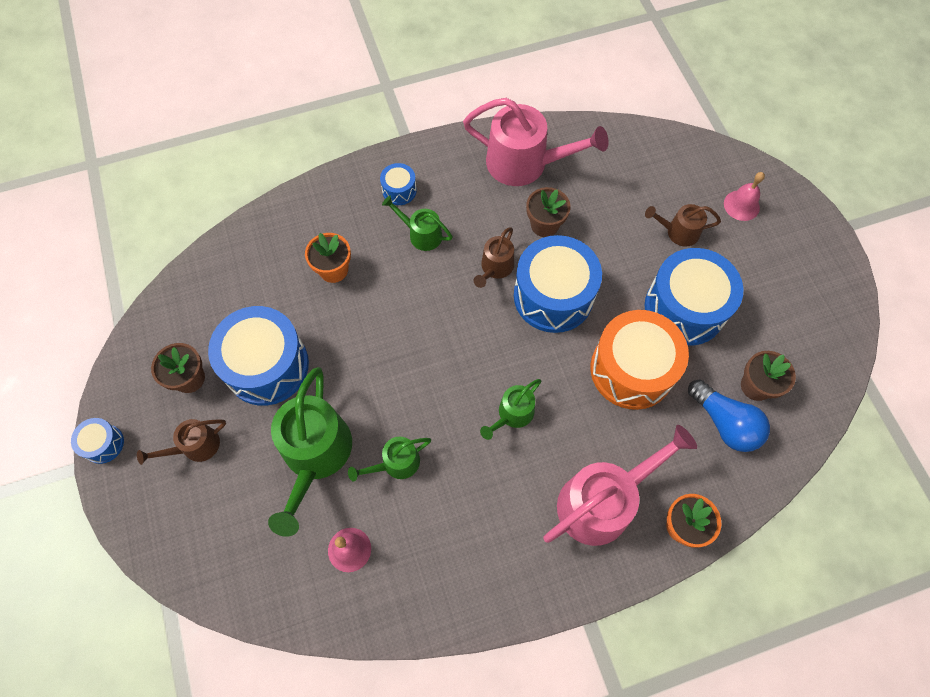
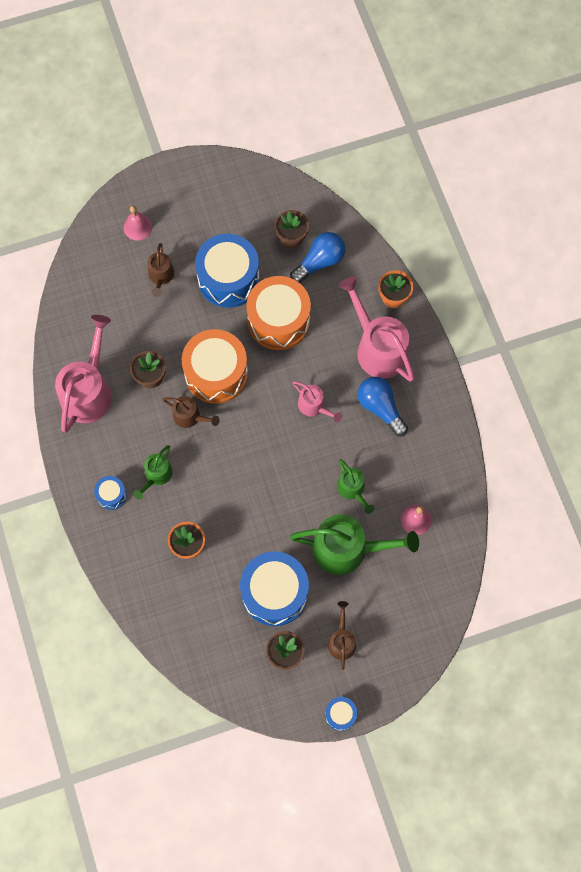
camera: 90 degrees left, 5 degrees up
(195, 446) = (341, 641): brown watering can -> brown watering can turned 150 degrees counterclockwise
(512, 414) = (314, 406): green watering can -> pink watering can
(512, 503) = (380, 408): none -> blue light bulb
(553, 296) = (216, 373): blue drum -> orange drum

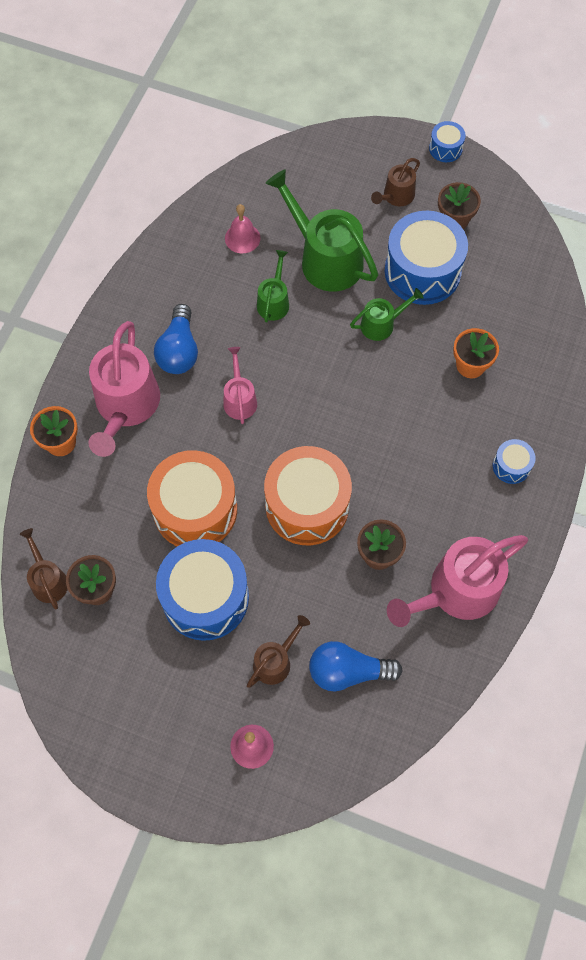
camera: 140 degrees left, 5 degrees down
(156, 475) = (451, 451): green watering can -> green watering can (381, 324)
(190, 416) = (370, 482): brown watering can -> brown watering can (48, 580)
(319, 262) = (95, 538): blue light bulb -> blue light bulb (348, 671)

